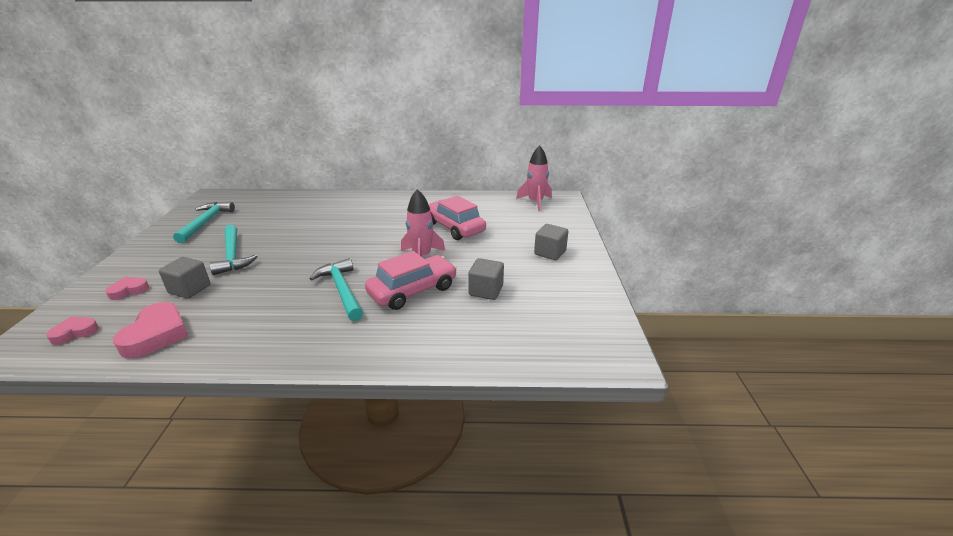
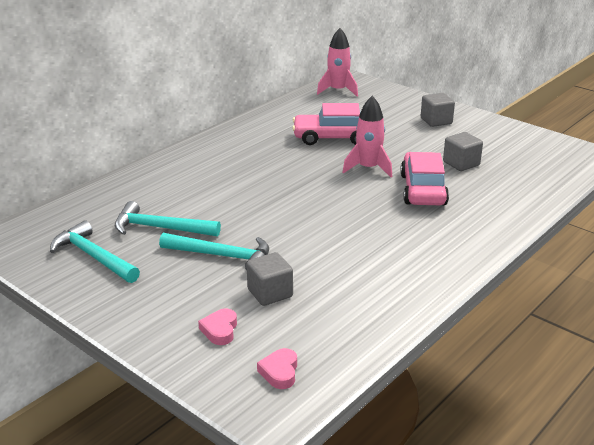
camera: 50 degrees left, 0 degrees up
(156, 335) = (346, 324): pink heart -> none
(342, 290) = (380, 218): turquoise hammer -> turquoise hammer (160, 228)

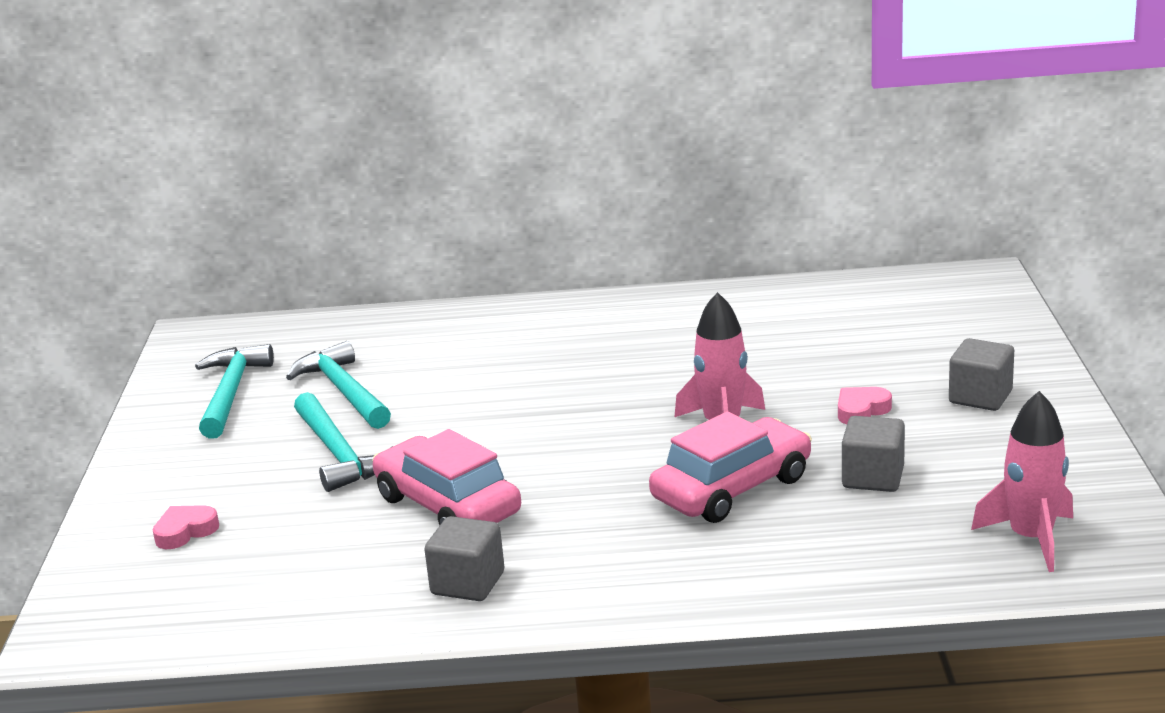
camera: 50 degrees right, 5 degrees down
(270, 293) = (300, 520): grey cube -> grey cube (468, 583)
(280, 372) = (149, 605): pink heart -> pink heart (861, 410)
(333, 138) = (766, 361): pink car -> pink car (448, 506)
(338, 90) = (924, 292): pink rocket -> pink rocket (1031, 538)

